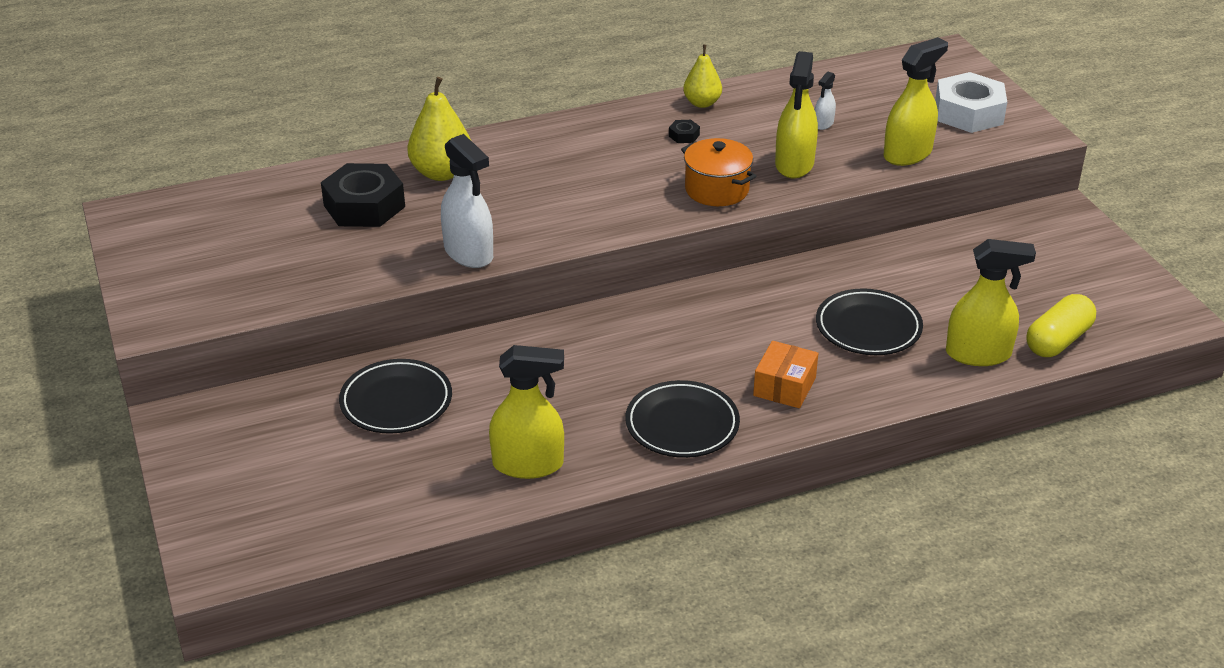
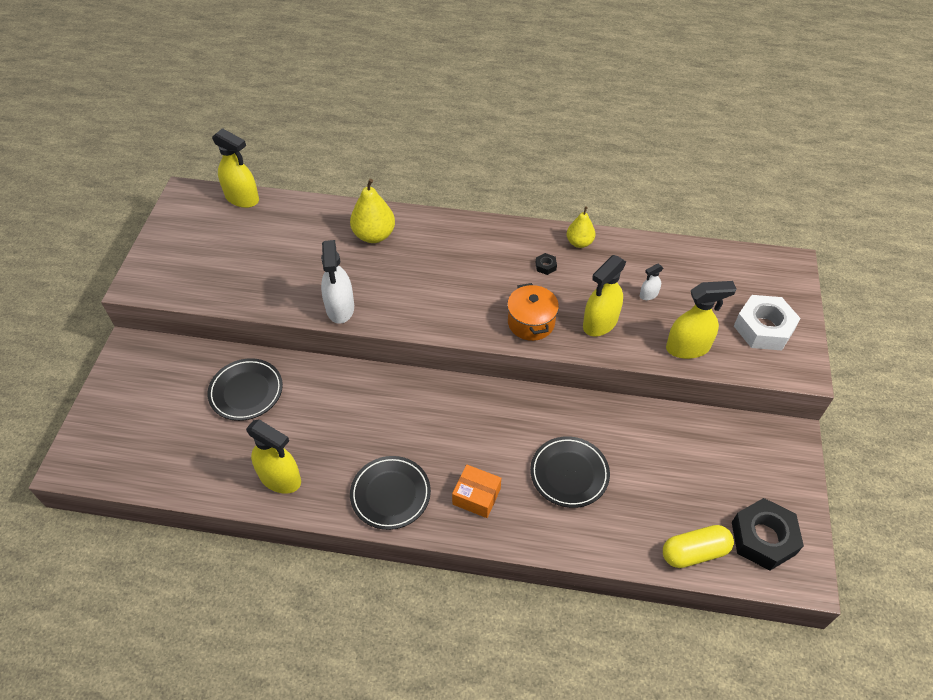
camera: 30 degrees right, 15 degrees up
(364, 206) = (311, 243): black nut -> black nut (763, 538)
(784, 386) = (476, 496): orange box -> orange box turned 60 degrees clockwise
(978, 354) = (627, 535): yellow spray bottle -> yellow spray bottle (242, 198)

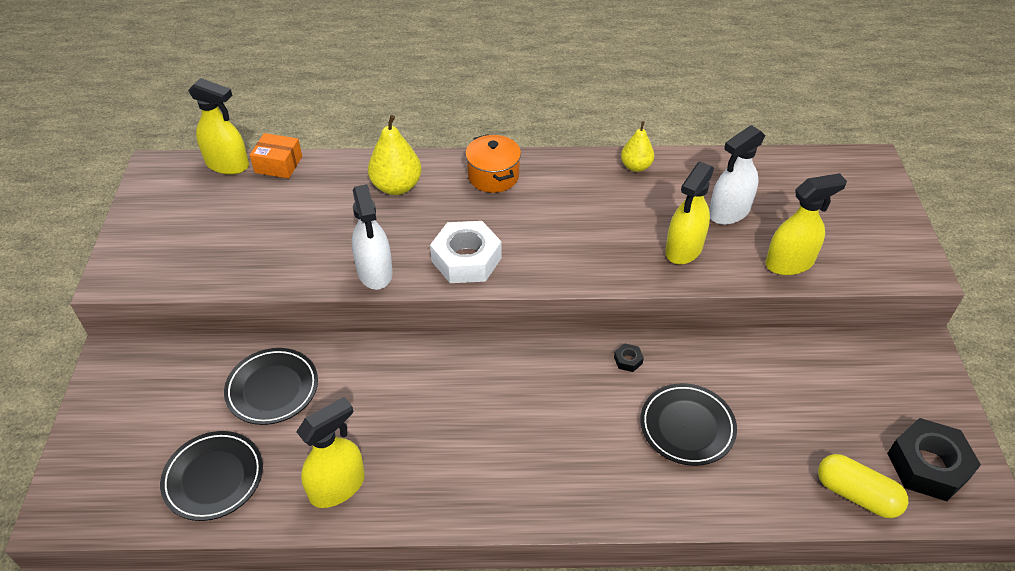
camera: 10 degrees left, 5 degrees down
(280, 478) = (337, 486): yellow spray bottle -> yellow spray bottle turned 60 degrees counterclockwise
(390, 494) = (480, 484): black plate -> black plate (213, 478)
(476, 496) = (585, 470): orange box -> orange box (278, 164)
(531, 323) = (605, 259): orange pot -> orange pot (493, 176)
(545, 266) = (605, 196): black nut -> black nut (628, 360)
(648, 295) = (729, 212): white spray bottle -> white spray bottle, size x2.06
(694, 552) = (856, 494): yellow capsule -> yellow capsule turned 60 degrees clockwise
(763, 328) = (865, 231): white nut -> white nut (466, 259)

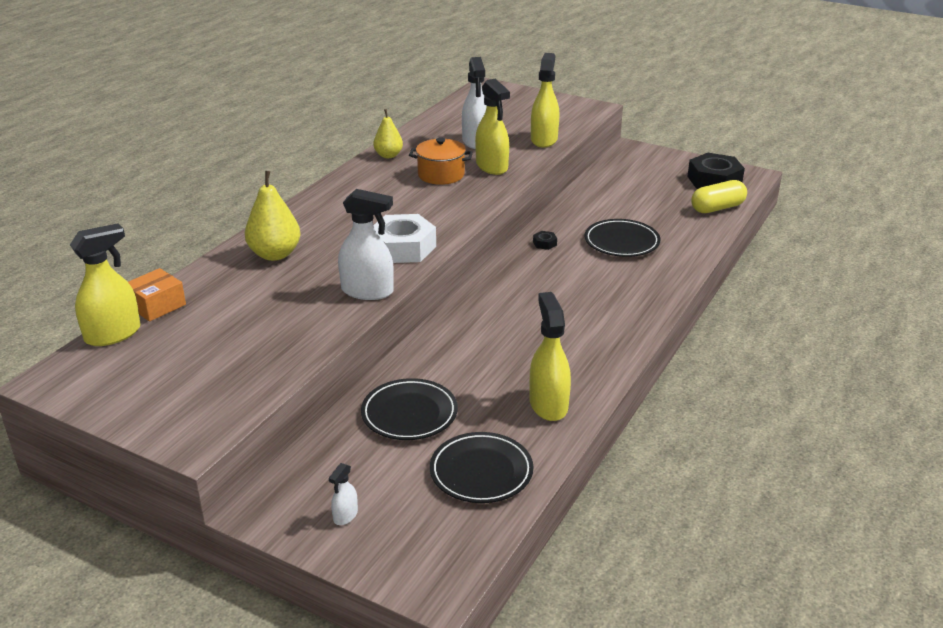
camera: 60 degrees left, 15 degrees down
(123, 412) = (345, 516): none -> white spray bottle
(493, 176) = (322, 210): orange pot -> orange pot (441, 175)

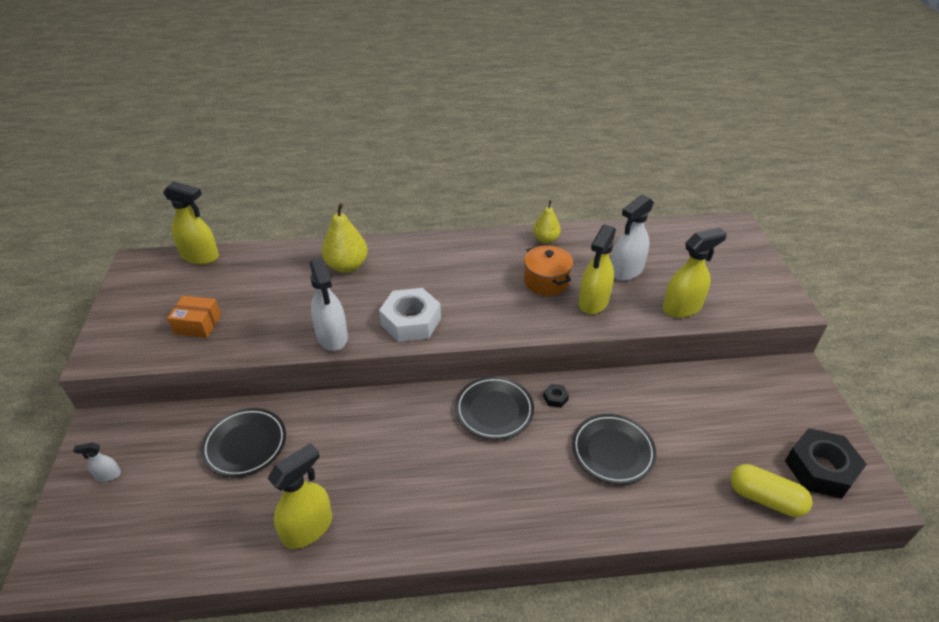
camera: 55 degrees right, 10 degrees up
(157, 305) = (244, 254): orange box -> orange box (198, 324)
(481, 472) = (193, 529): black plate -> black plate (494, 410)

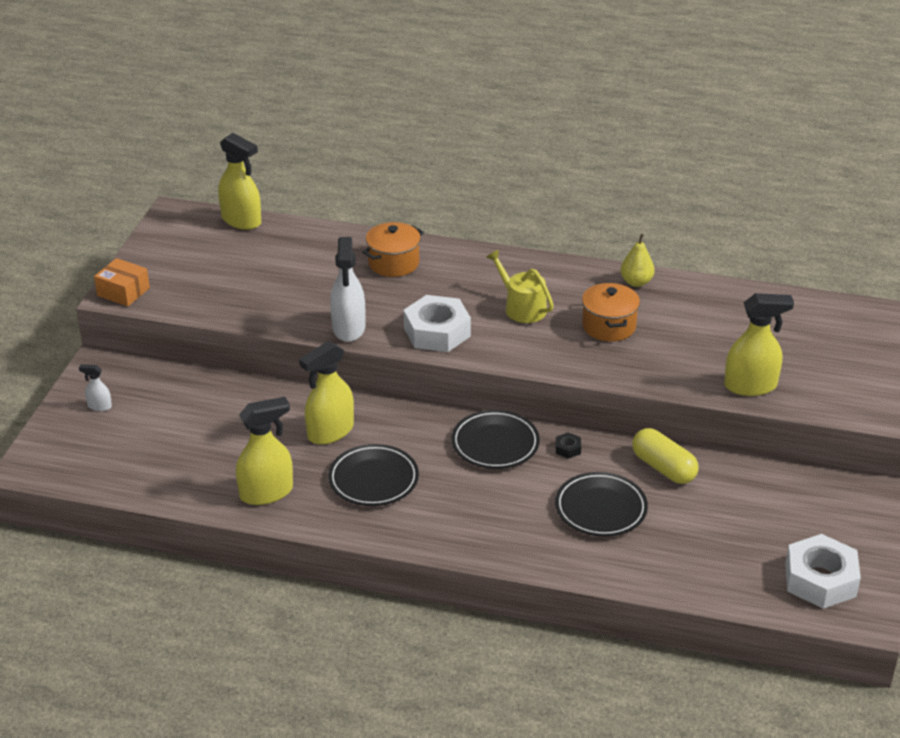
camera: 20 degrees right, 5 degrees down
(198, 324) = (219, 287): orange box -> orange box (123, 292)
(245, 445) = (232, 412): black plate -> black plate (373, 479)
(347, 266) = (393, 263): yellow pear -> orange pot
(470, 281) = (521, 307): none -> yellow watering can
(593, 302) = (650, 358): yellow spray bottle -> yellow spray bottle (330, 432)
(626, 270) = (711, 335): white spray bottle -> none
(765, 499) = (737, 587): yellow capsule -> yellow capsule (663, 468)
(820, 469) = (820, 580): black nut -> white nut

